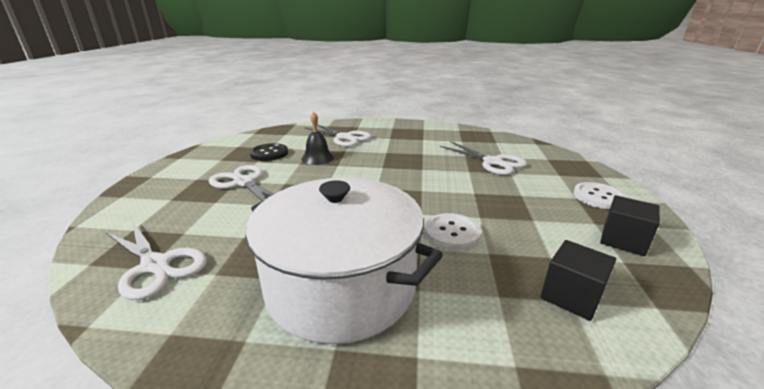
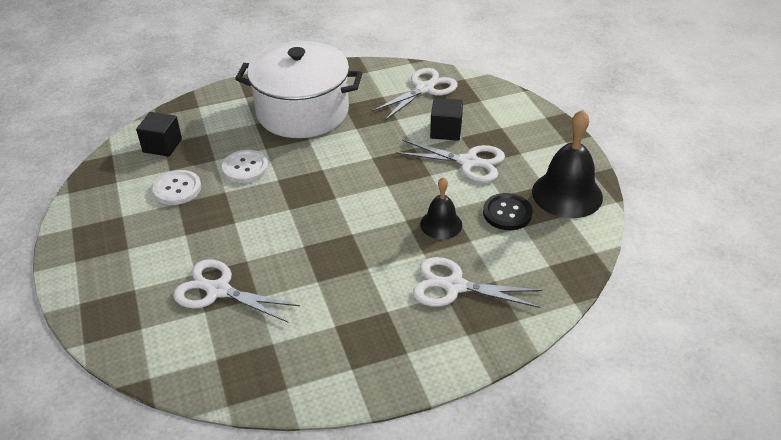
camera: 155 degrees right, 15 degrees up
(156, 265) = (424, 89): white scissors -> white scissors turned 120 degrees clockwise
(218, 153) = (567, 194): none -> black bell
(598, 197) = (103, 256): white button -> white button (177, 189)
(623, 240) = (106, 202): black cube -> black cube (446, 131)

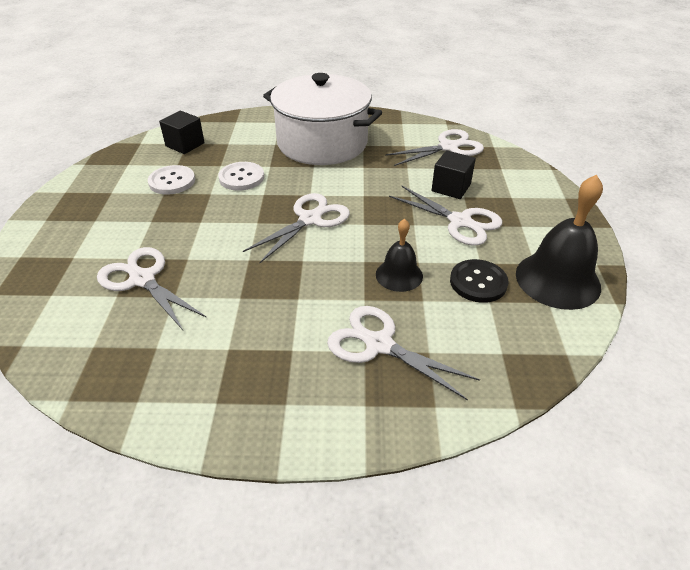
camera: 20 degrees right, 0 degrees up
(336, 194) = (310, 219): none -> white scissors

